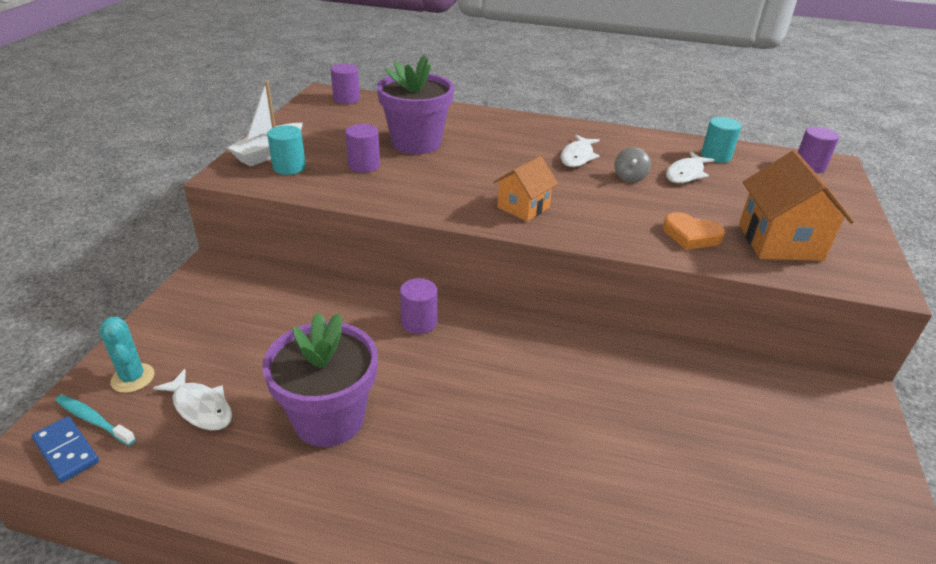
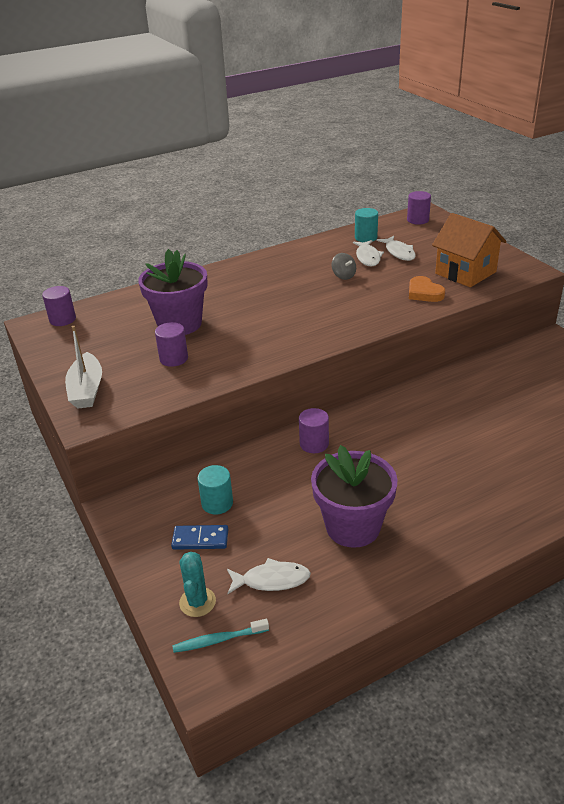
camera: 40 degrees left, 0 degrees up
(66, 451) = (235, 666): blue domino -> blue domino (200, 539)
(133, 378) = (197, 602): turquoise cactus -> turquoise cactus turned 75 degrees clockwise
(289, 167) = (123, 390): turquoise cylinder -> turquoise cylinder (217, 503)
(523, 207) = (319, 327): orange house -> none
(577, 157) = (295, 278): white fish -> white fish (399, 252)
(691, 235) = (424, 293): orange heart -> orange heart turned 75 degrees clockwise

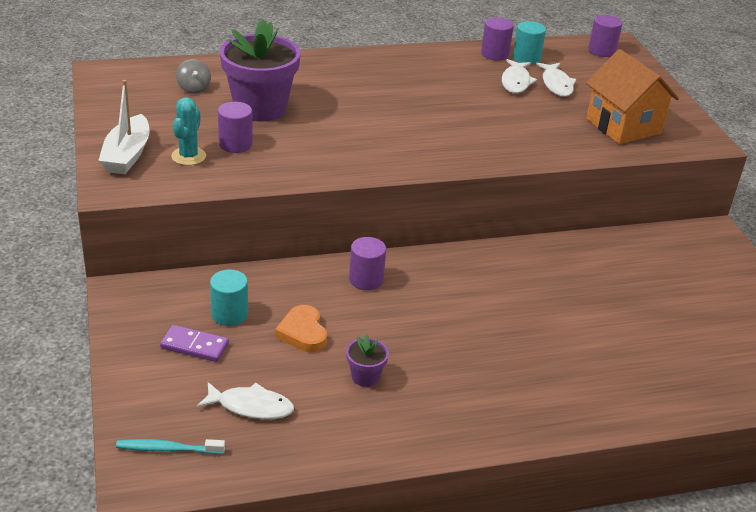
camera: 10 degrees right, 0 degrees up
(62, 319) = (135, 74): purple cylinder -> purple cylinder (494, 54)
(197, 602) = (163, 407): turquoise cactus -> turquoise cactus (188, 156)
(200, 539) = (194, 346): blue domino -> purple domino
(343, 276) = (475, 97): grey spinning top -> grey spinning top (194, 88)
(353, 527) = (365, 377): purple flower pot -> purple flower pot, size x0.44
(424, 293) = (559, 138): orange heart -> orange heart (303, 332)

